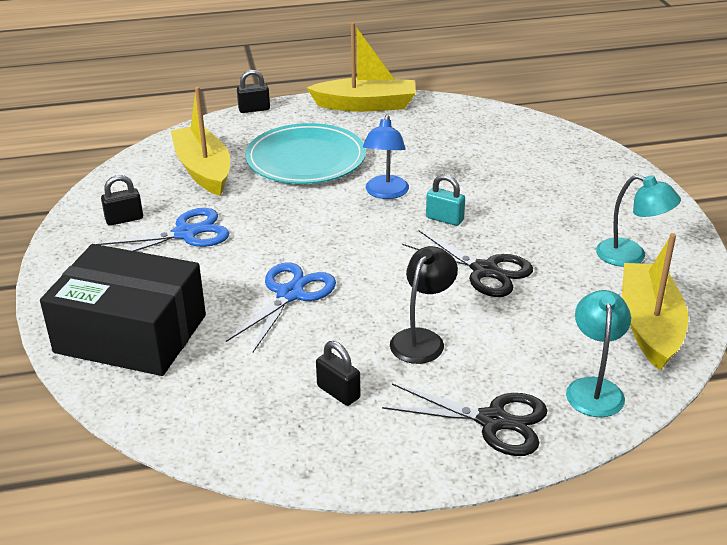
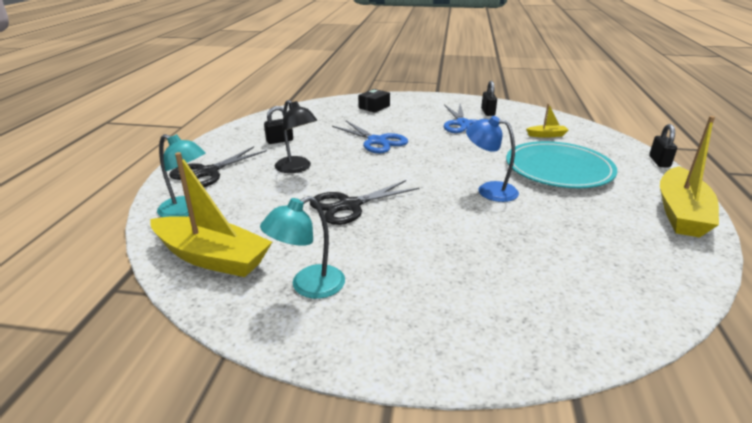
camera: 110 degrees right, 5 degrees down
(131, 334) = (374, 107): black box -> black box, size x0.40
(204, 170) = (546, 135): yellow boat -> yellow boat, size x0.46
(444, 219) = (434, 206): turquoise padlock -> none

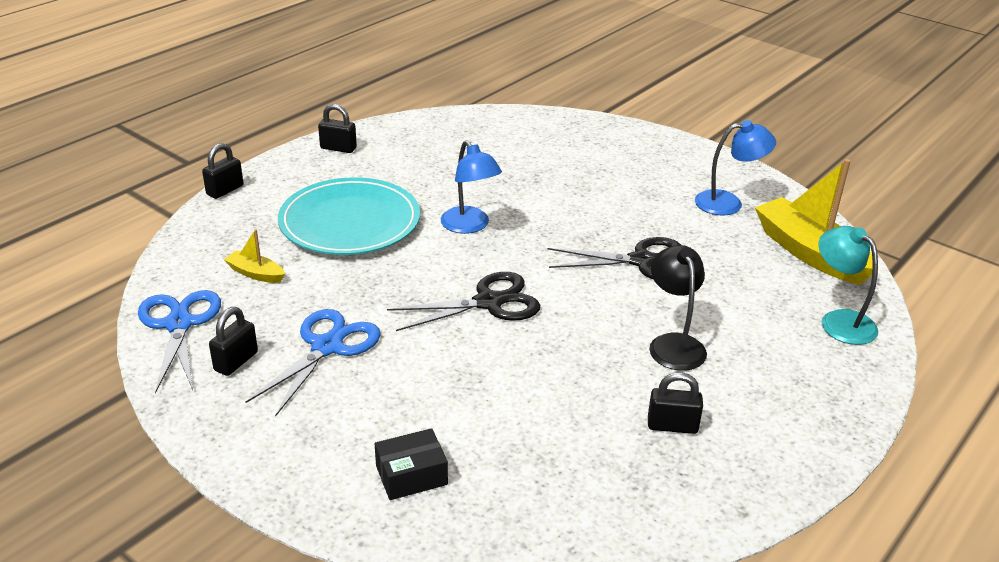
camera: 150 degrees left, 5 degrees up
(207, 172) = (811, 384): black scissors -> black scissors (488, 302)
(308, 286) = (728, 203): turquoise lamp -> blue lamp
(377, 141) = (512, 358): blue scissors -> blue scissors (179, 324)
(680, 213) = (338, 148): yellow boat -> black padlock

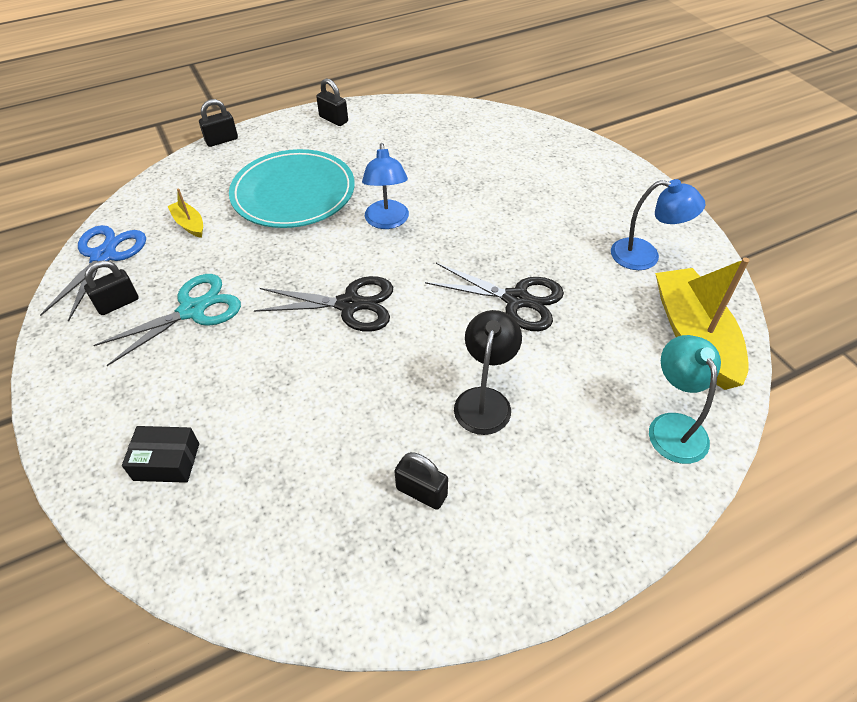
camera: 25 degrees right, 15 degrees up
(327, 347) = (192, 310): blue scissors -> turquoise scissors

